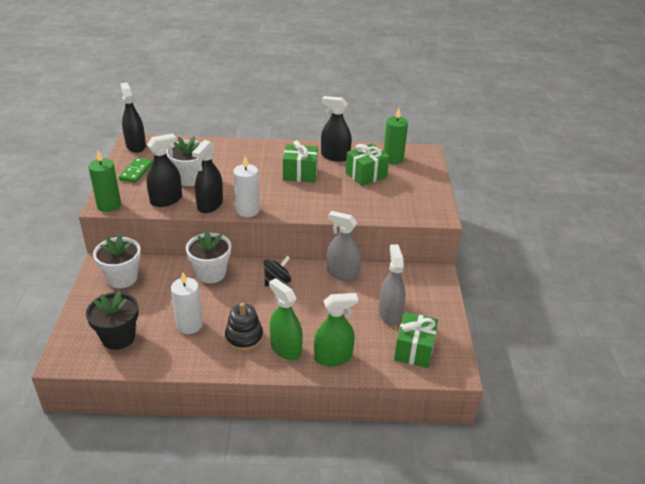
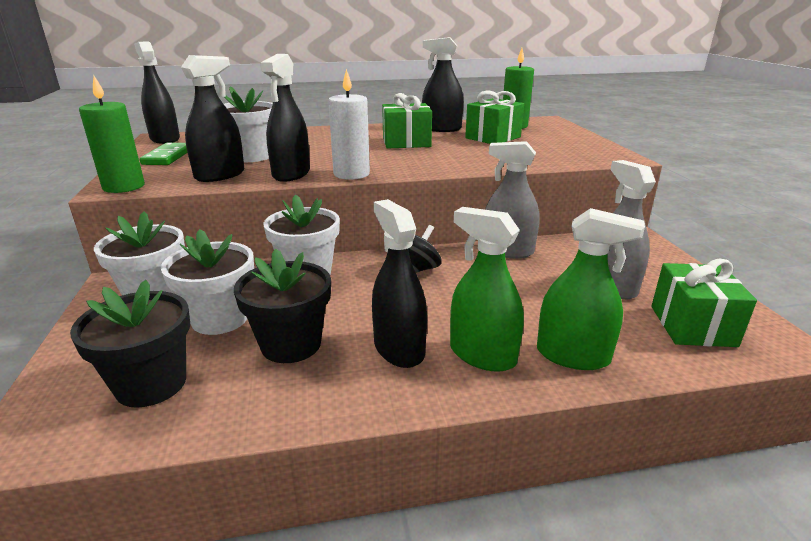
camera: 10 degrees left, 10 degrees down
(156, 301) = (220, 318): none -> white flower pot
(189, 325) = (291, 344): white candle -> black flower pot
(244, 337) = (399, 349): black stacking toy -> black spray bottle
(333, 357) = (572, 355): green spray bottle -> green spray bottle turned 45 degrees clockwise

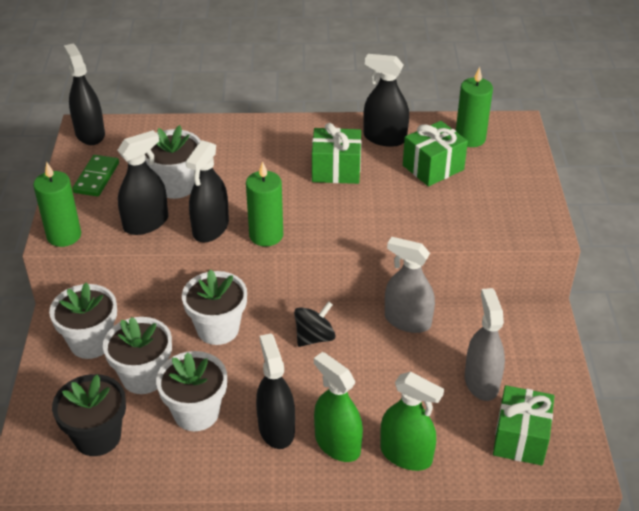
camera: 10 degrees right, 15 degrees up
(291, 344) = (196, 413): black flower pot -> white flower pot
(351, 174) = (266, 235): white candle -> green candle

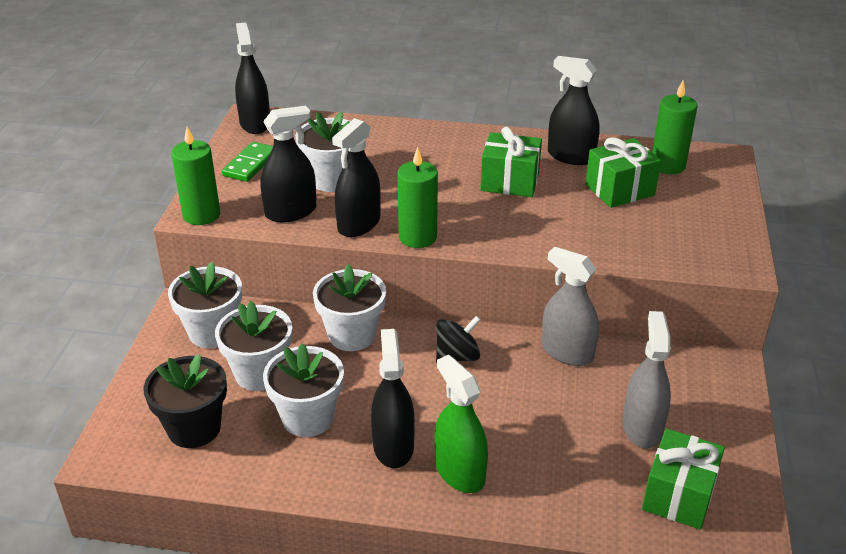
camera: 10 degrees right, 5 degrees down
(406, 455) = (537, 495): green spray bottle -> none

